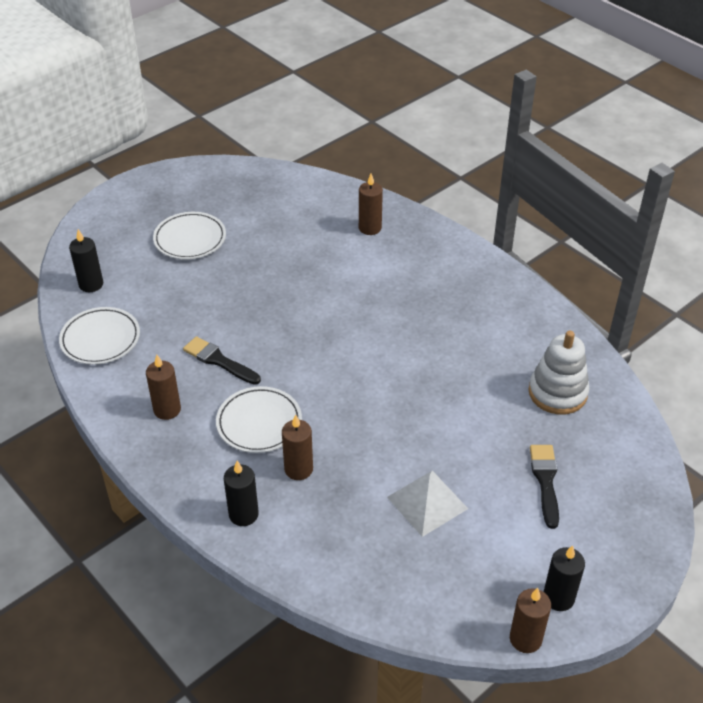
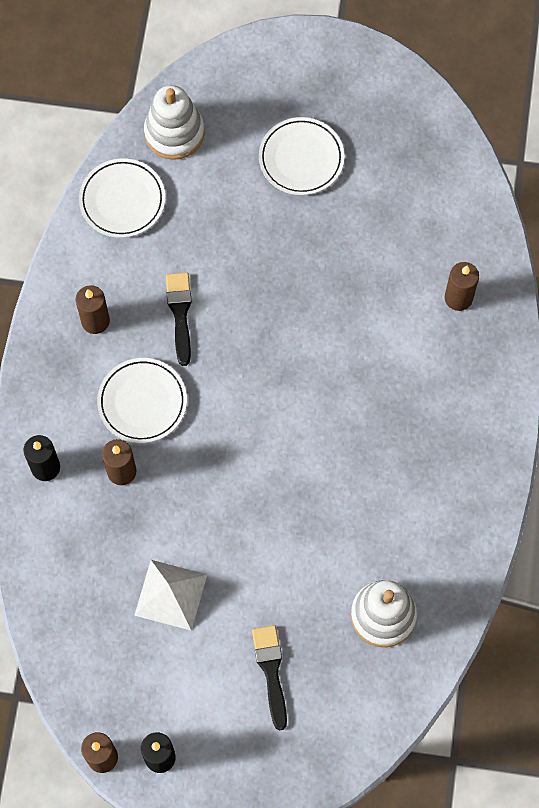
camera: 50 degrees right, 25 degrees up
(91, 284) = (174, 133): black candle -> white stacking toy
(545, 481) = (271, 671): black brush -> black brush turned 60 degrees counterclockwise

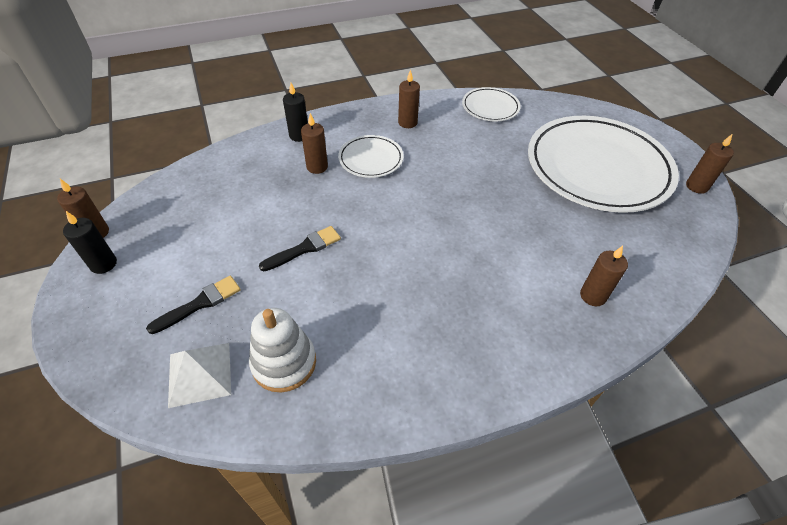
camera: 60 degrees right, 20 degrees down
(170, 595) = (239, 222): white pyramid -> white pyramid (199, 374)
(174, 133) = (551, 111): white stacking toy -> none
(180, 313) = (443, 154): black brush -> black brush (304, 248)
(301, 158) = (597, 168): white plate -> white plate, size x2.20
(385, 79) = (696, 186): none -> brown candle

